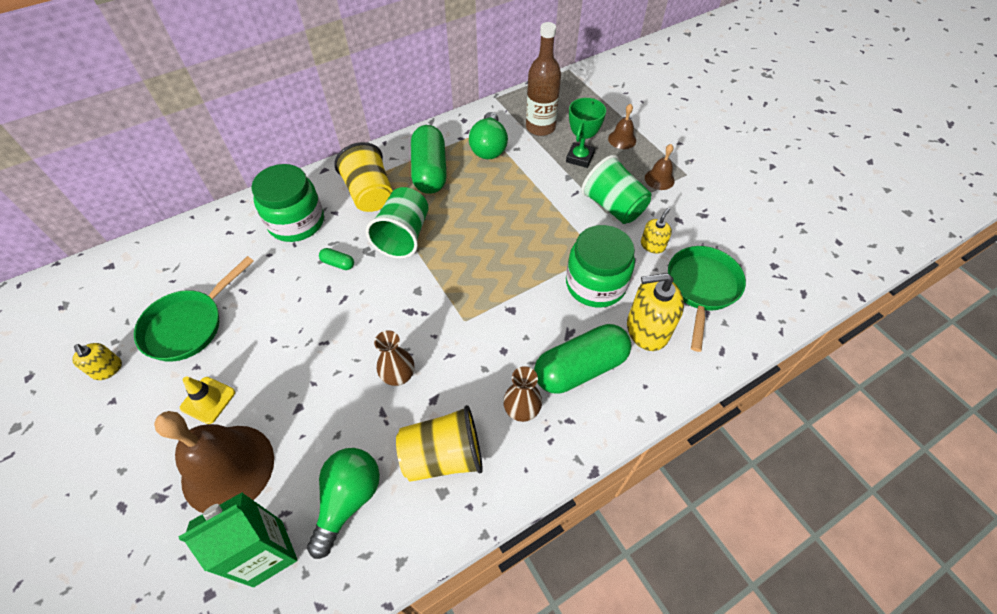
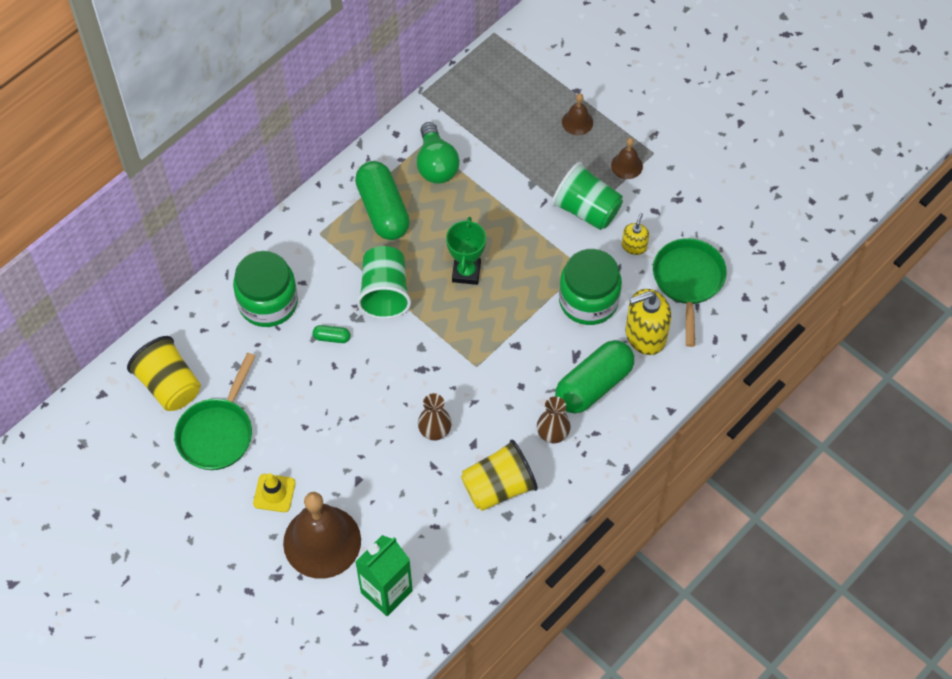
camera: 15 degrees left, 5 degrees up
(107, 369) = (166, 490): yellow soap dispenser -> none
(348, 499) = (433, 539): green light bulb -> none
(370, 194) = (330, 252): yellow cup -> yellow cup (169, 385)
(540, 127) = (484, 125): brown bottle -> none
(580, 158) = (538, 156): green trophy -> green trophy (466, 272)

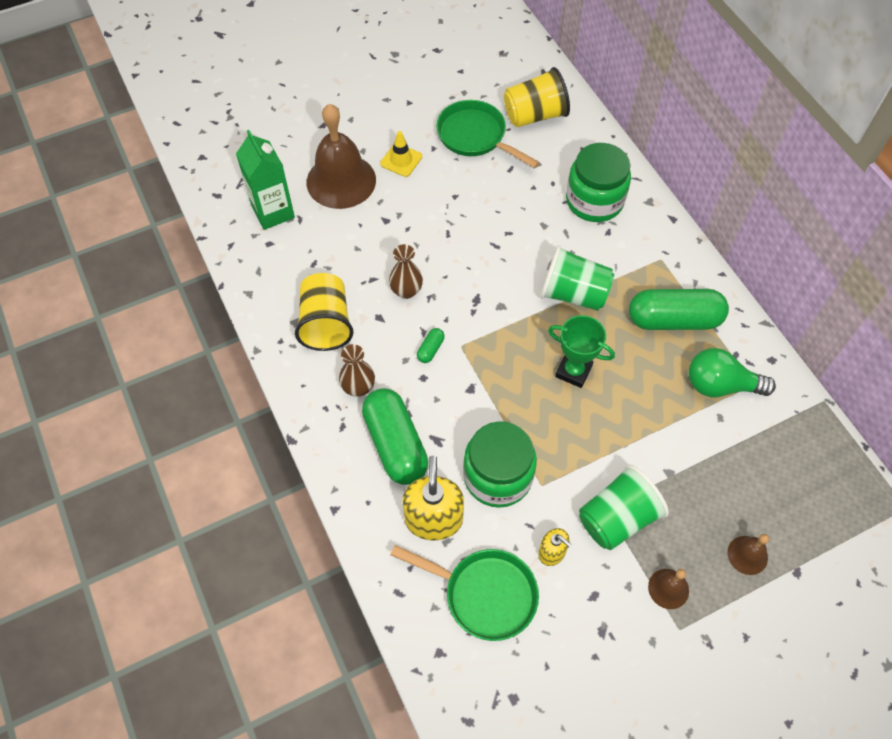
camera: 110 degrees right, 0 degrees up
(332, 337) = (538, 239): green capsule -> green capsule (430, 349)

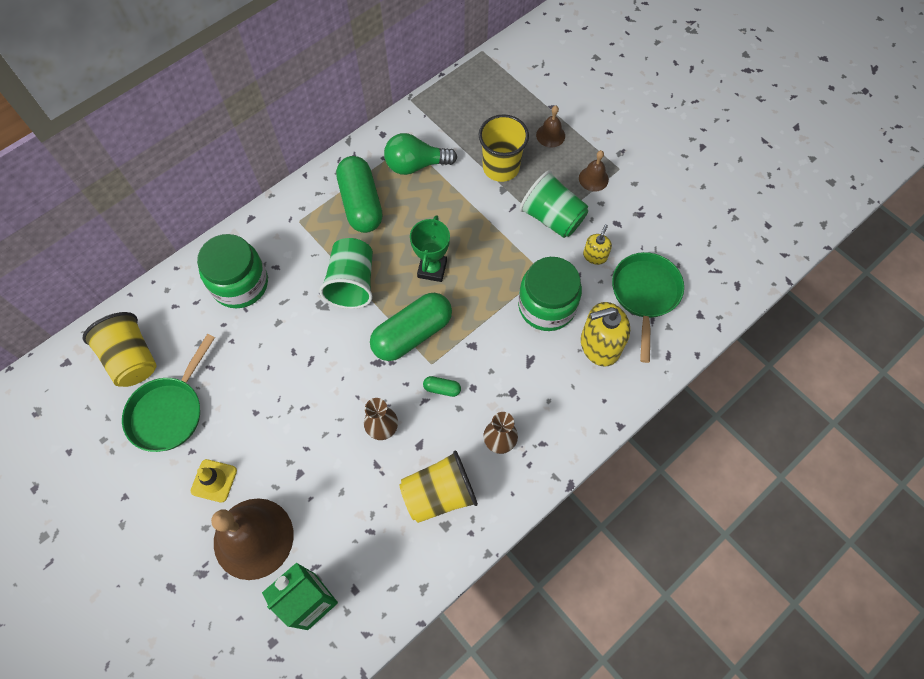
camera: 105 degrees left, 5 degrees up
(395, 444) = (545, 393): green capsule -> green capsule (412, 334)
(703, 479) = (501, 167): none -> yellow cup
(720, 385) = (416, 165): green light bulb -> green light bulb turned 90 degrees clockwise

